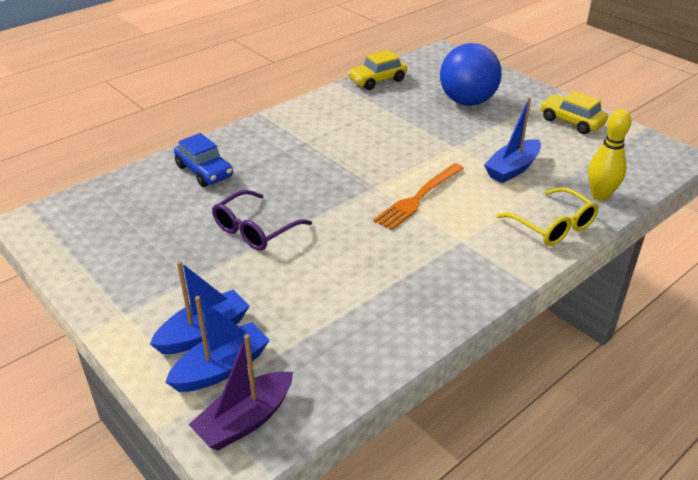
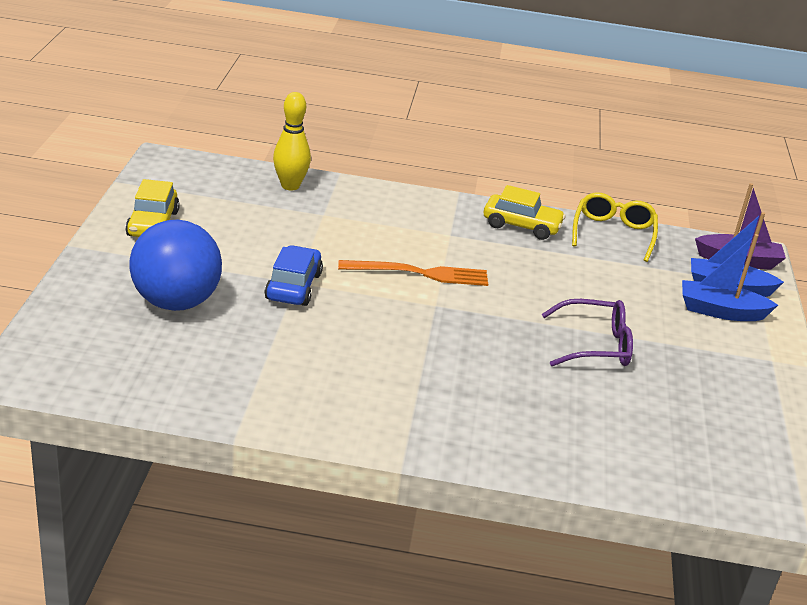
camera: 135 degrees left, 5 degrees down
(204, 171) = (570, 432): blue car -> blue car (293, 286)
(377, 80) = (190, 396): yellow car -> yellow car (521, 226)
(512, 169) = (300, 237): blue boat -> none
(553, 226) = (369, 198): yellow glasses -> yellow glasses (613, 233)

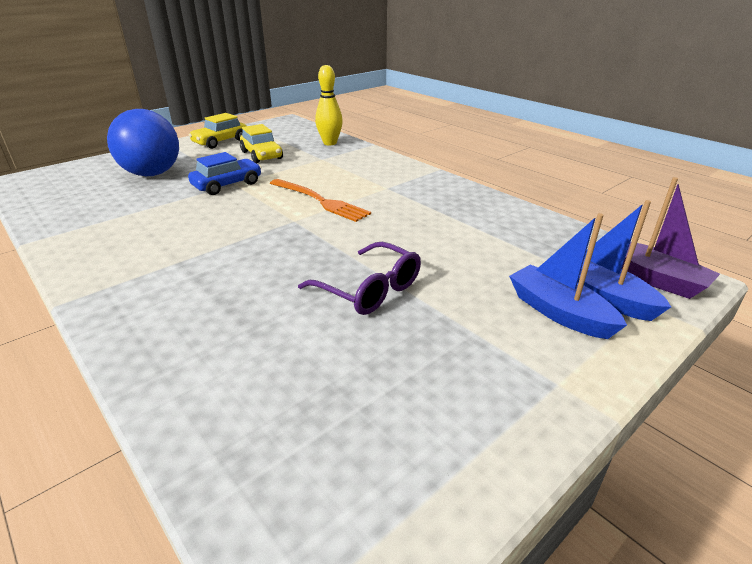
camera: 45 degrees right, 0 degrees up
(521, 226) = (454, 197): yellow car -> yellow car (261, 155)
(613, 233) = (534, 221): yellow glasses -> none

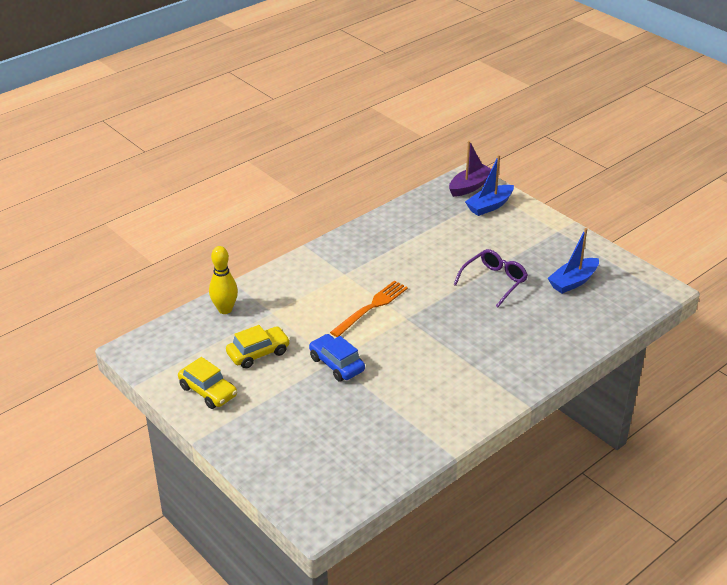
camera: 90 degrees left, 5 degrees up
(152, 174) = (306, 421): blue ball -> none
(559, 312) = (505, 221): blue boat -> blue boat (573, 282)

